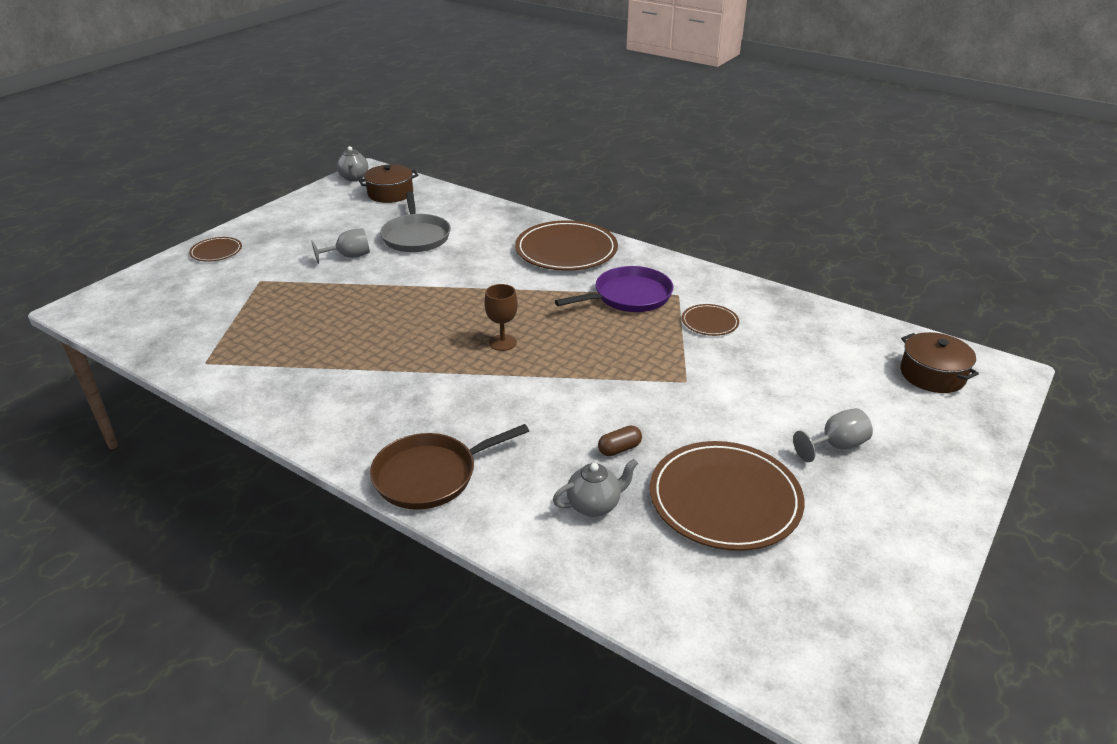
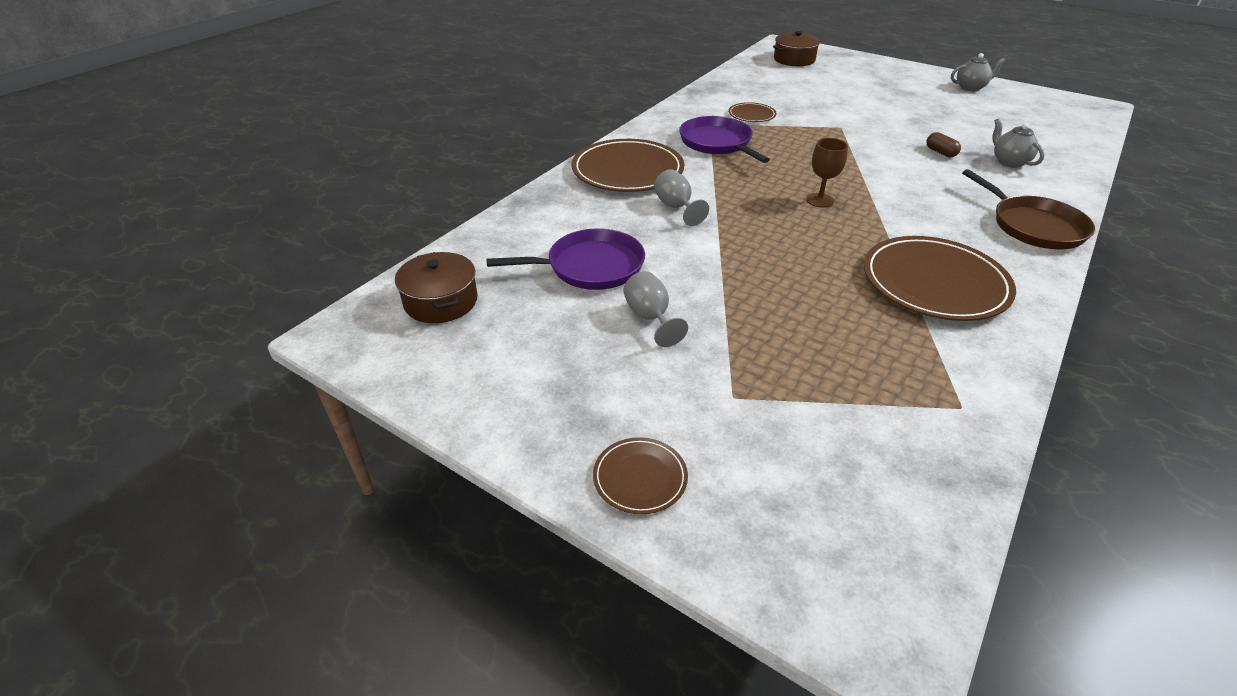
camera: 90 degrees left, 5 degrees up
(354, 178) = (360, 348): grey teapot -> grey teapot (970, 88)
(416, 236) = (590, 267): grey pan -> purple pan
(725, 499) = (966, 123): brown plate -> brown plate (934, 282)
(836, 446) = (888, 90): grey goblet -> grey goblet (676, 207)

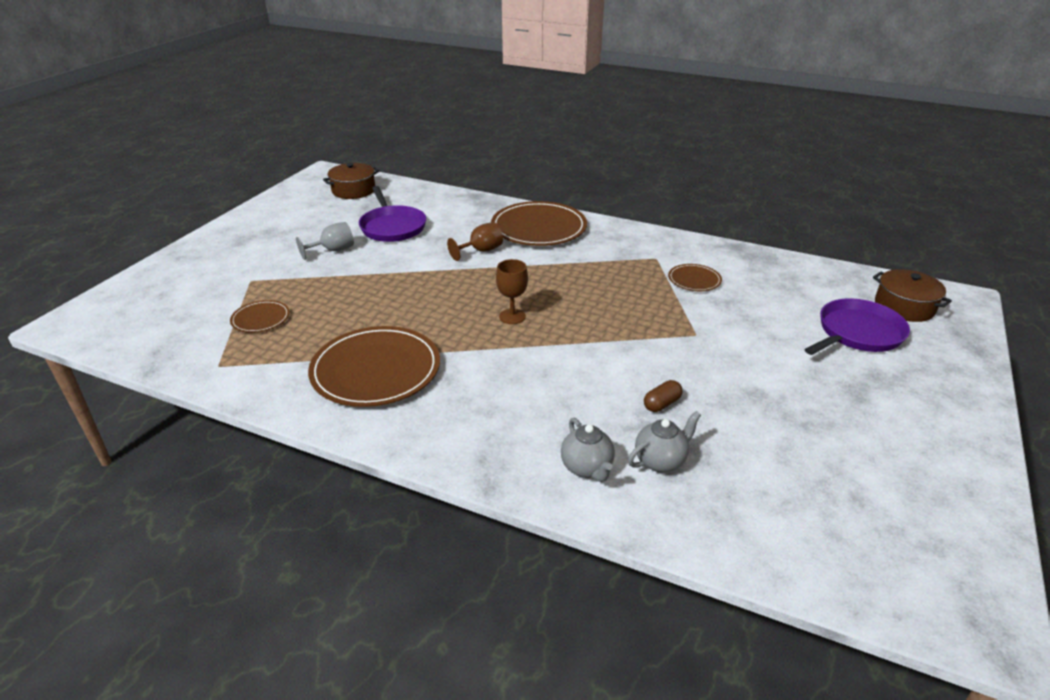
camera: 80 degrees right, 5 degrees down
(640, 477) = (196, 257): brown plate -> brown plate (260, 319)
(676, 207) = (481, 251): grey goblet -> brown goblet
(717, 143) = (612, 264): purple pan -> purple pan (857, 333)
(970, 88) = (939, 464): grey teapot -> grey teapot (587, 468)
(1033, 226) = (490, 451): brown pan -> none

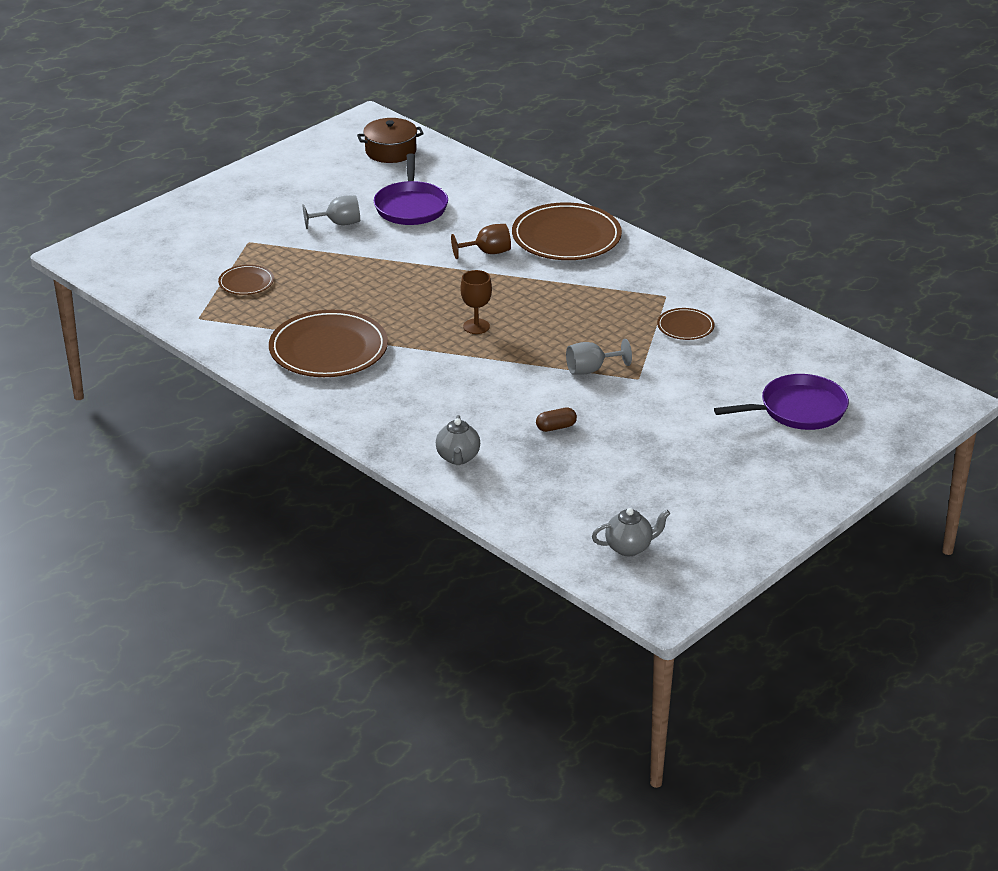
camera: 20 degrees right, 0 degrees up
(647, 335) = (591, 370): none -> grey goblet
(660, 461) = (520, 466): grey teapot -> grey teapot (629, 547)
(904, 307) = (877, 396): brown pot -> none

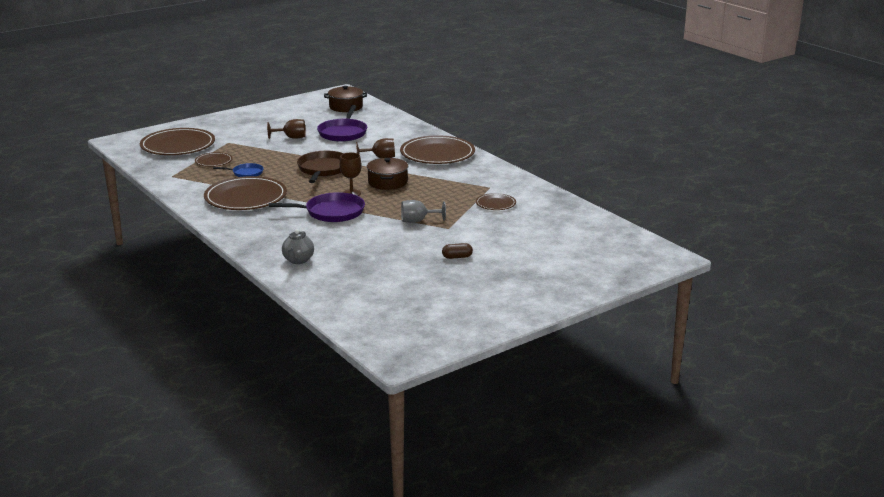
camera: 10 degrees right, 10 degrees down
(175, 255) = (178, 145): none -> brown plate
(305, 301) = (246, 173): none -> blue pan
(338, 223) = (291, 137): grey goblet -> brown goblet
(415, 283) = (323, 169): none -> brown pan
(518, 300) = (387, 182): none -> brown pot
(556, 427) = (376, 249): brown capsule -> brown capsule (457, 257)
(629, 547) = (392, 321): grey teapot -> none
(798, 409) = (555, 254): purple pan -> purple pan (331, 212)

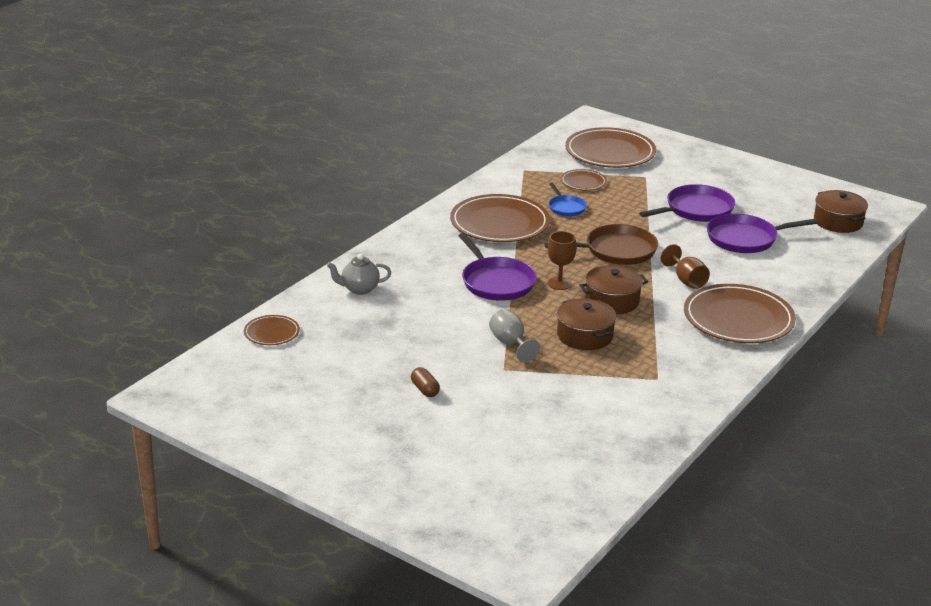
camera: 70 degrees right, 5 degrees up
(291, 137) = (696, 210): brown goblet -> purple pan
(425, 197) = (584, 335): none -> brown pot
(495, 204) = (605, 392): brown plate -> brown plate (271, 333)

